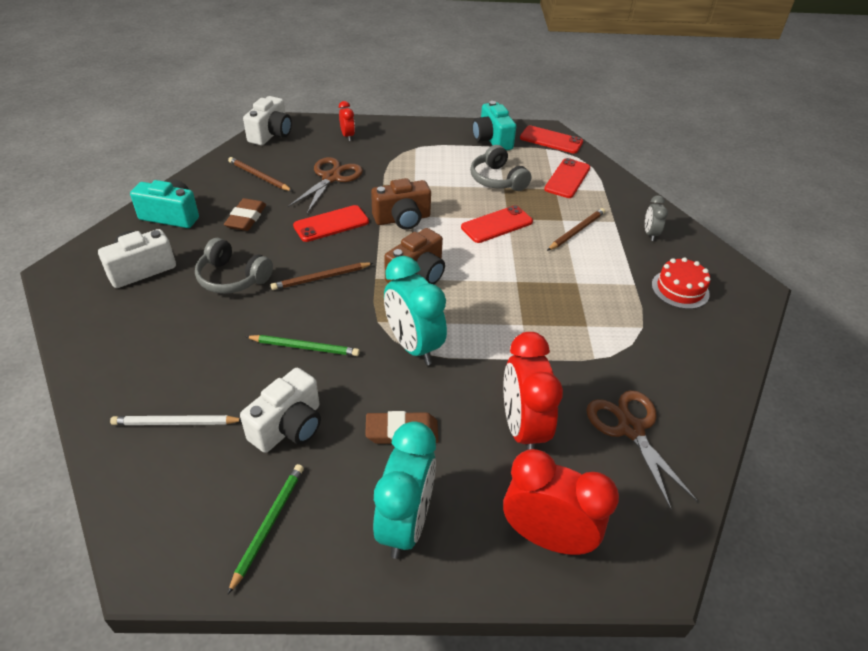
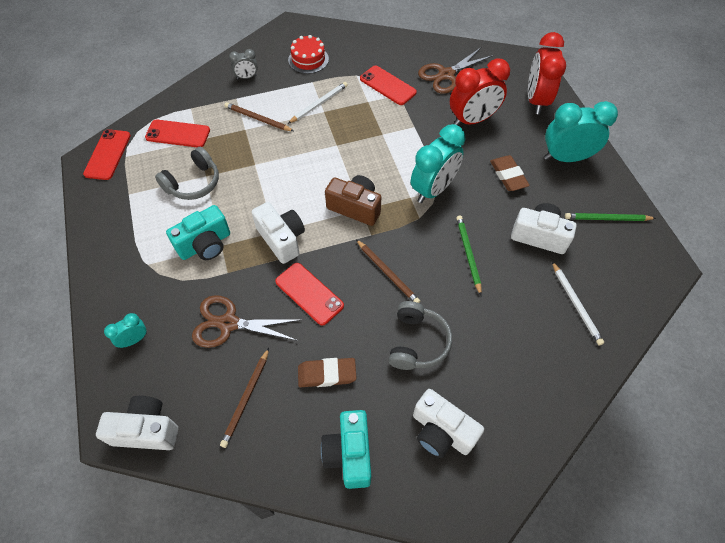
camera: 105 degrees left, 15 degrees up
(347, 136) = (134, 339): red clock -> turquoise clock
(402, 219) = (282, 239): brown camera -> white camera
(492, 140) = (116, 201): turquoise camera -> turquoise camera (205, 245)
(497, 224) = (266, 170): red phone -> red phone (387, 85)
(591, 281) = (319, 104): none -> white pencil

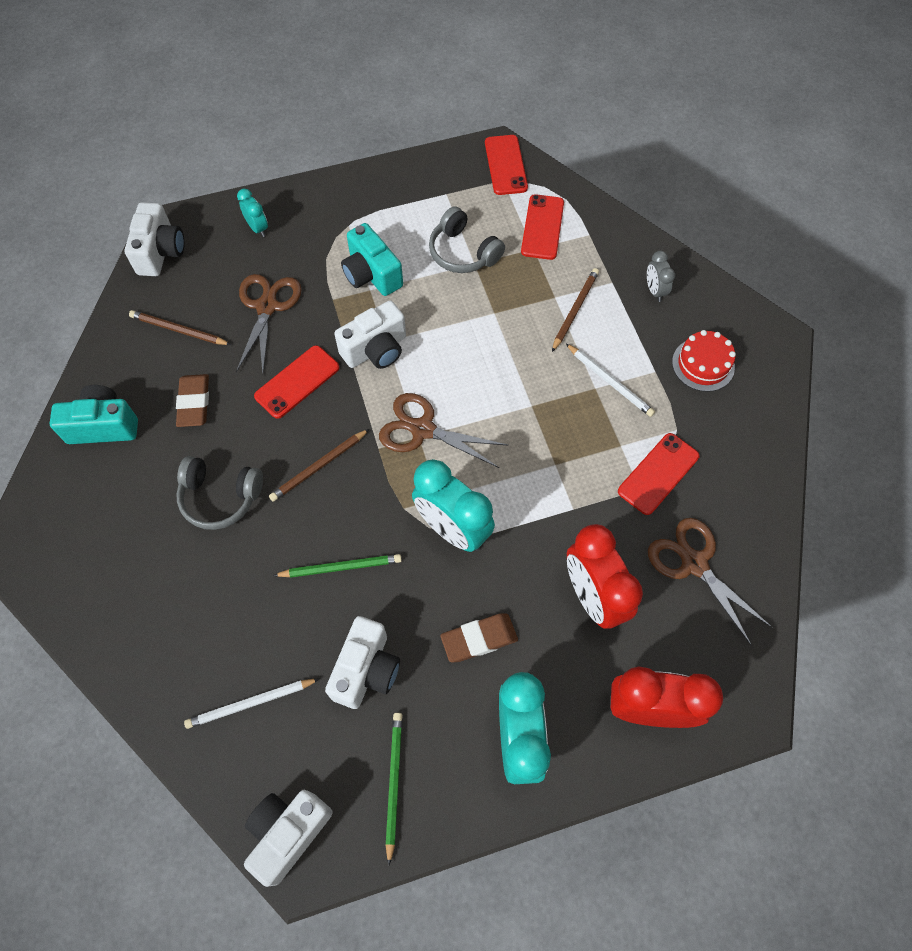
camera: 90 degrees right, 5 degrees up
(108, 154) = (505, 165): red phone -> red phone turned 75 degrees clockwise
(355, 207) = (422, 430): brown camera -> brown scissors
(441, 431) = (109, 517): white camera -> white camera (288, 832)

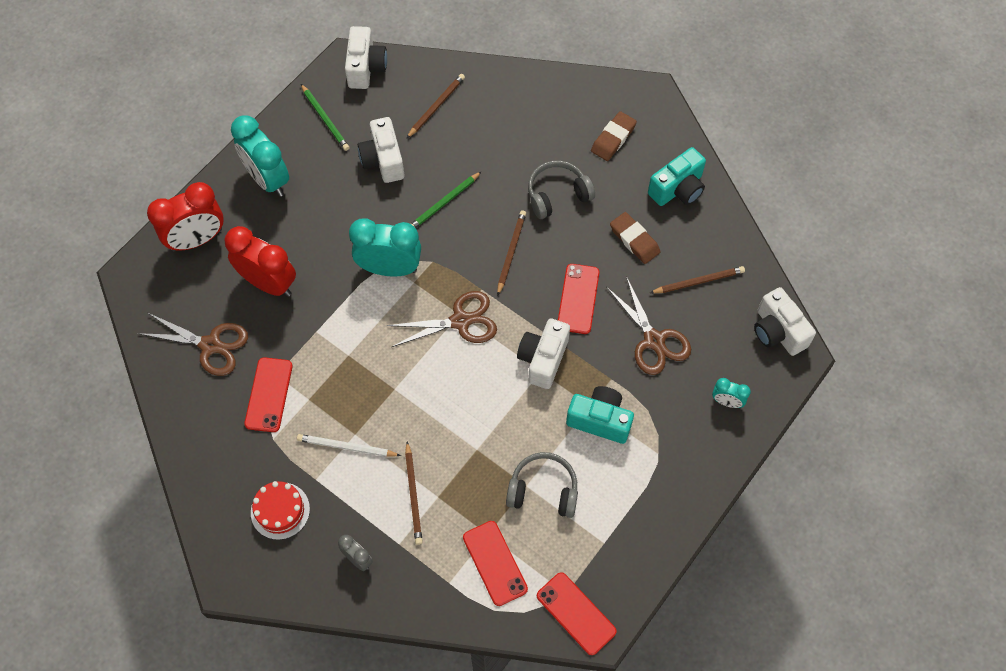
camera: 145 degrees right, 0 degrees up
(251, 703) = (436, 106): white pencil -> brown pencil
(479, 639) = (326, 215): brown eraser -> brown eraser (613, 138)

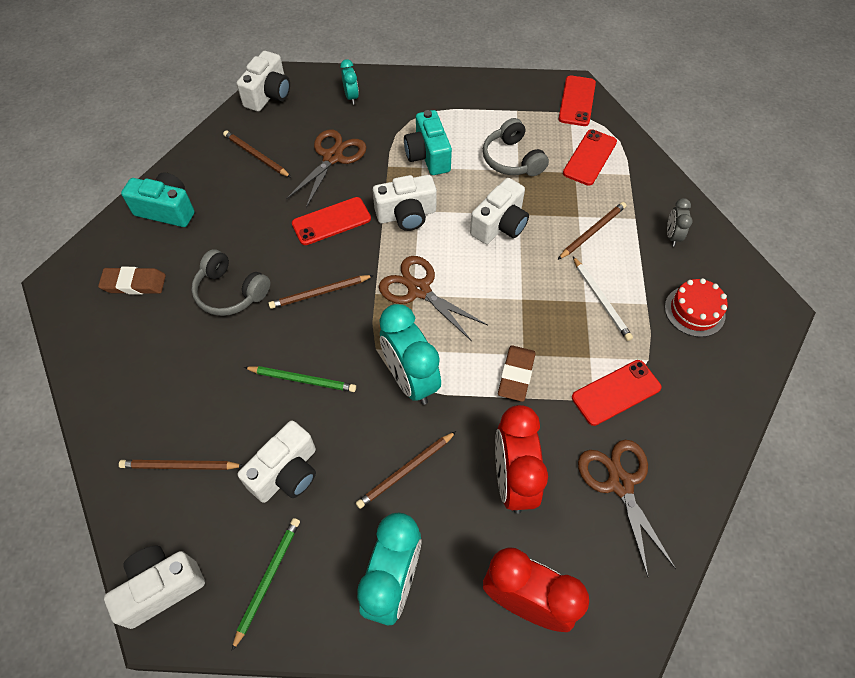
camera: 125 degrees left, 5 degrees down
(327, 226) = (406, 471): none -> brown pencil
(477, 425) = (500, 225): none -> white camera
(634, 240) = (243, 213): brown eraser -> brown eraser (516, 375)

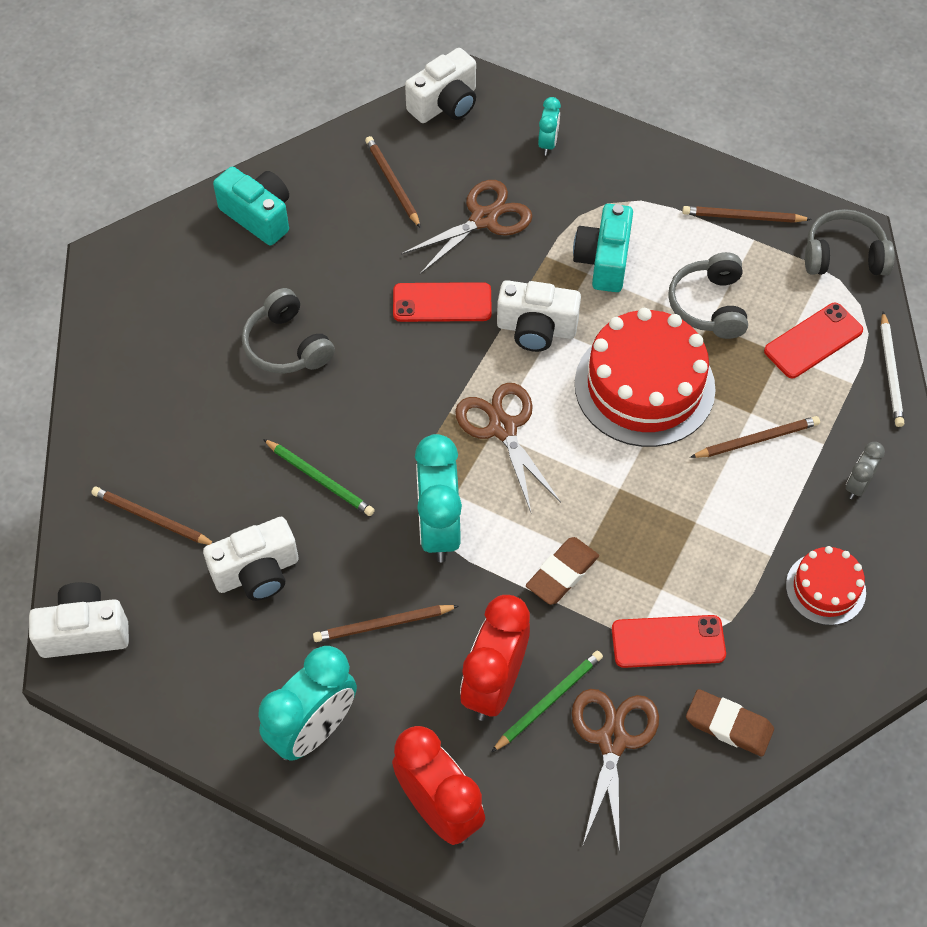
camera: 25 degrees right, 0 degrees up
(134, 283) = (186, 293): brown eraser -> brown eraser (728, 725)
(268, 579) = (190, 670): green pencil -> green pencil (548, 701)
(320, 293) = (386, 386): brown pencil -> brown pencil (743, 217)
(500, 225) = (644, 386): white camera -> red cake
(577, 101) = (844, 255): red phone -> grey headphones
(601, 300) = (716, 528): white pencil -> white pencil (890, 372)

